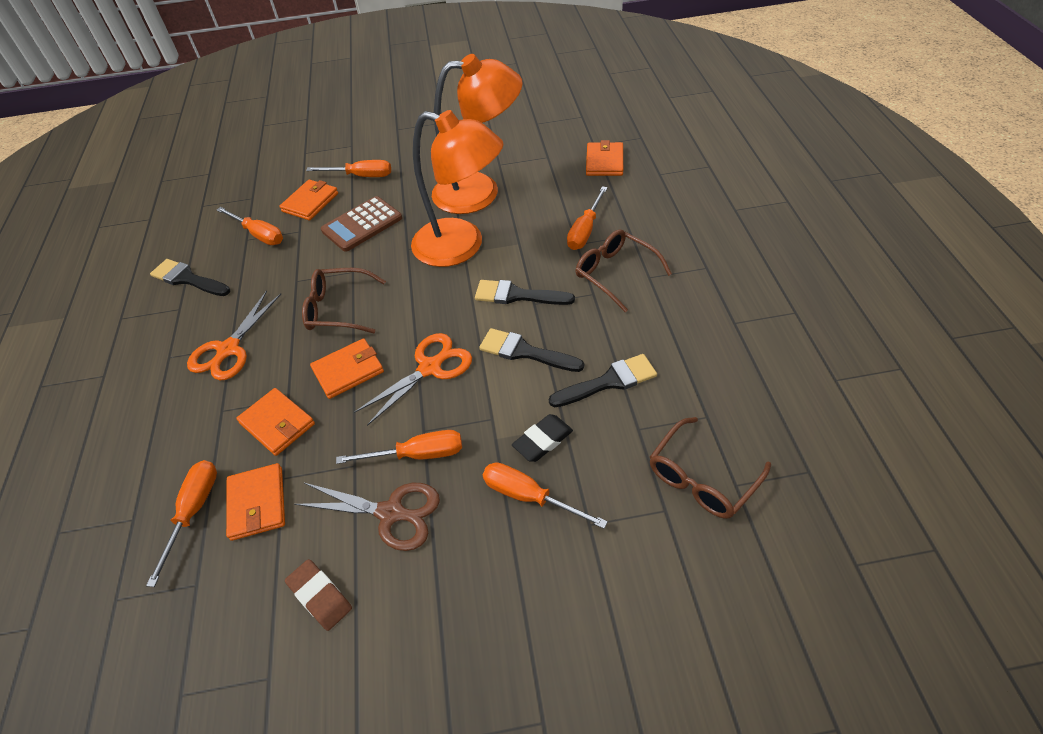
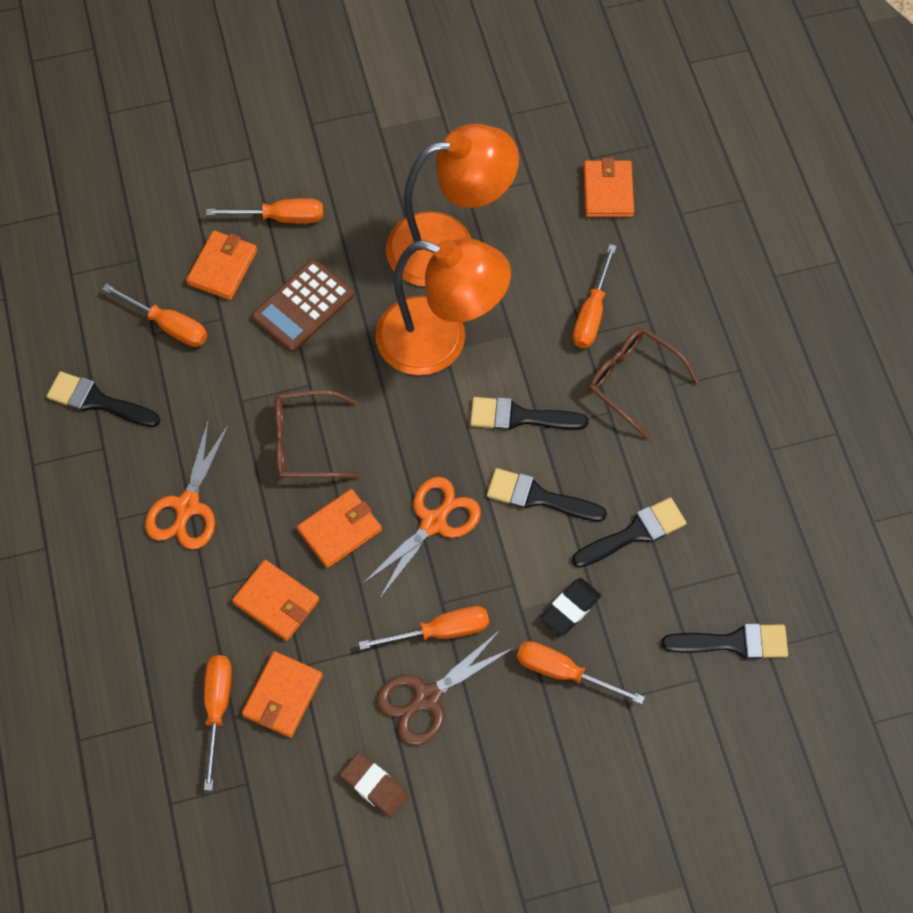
camera: 10 degrees left, 15 degrees up
(257, 503) = (283, 695): orange wallet -> orange wallet turned 45 degrees clockwise
(391, 513) = (426, 698): brown scissors -> brown scissors turned 135 degrees clockwise
(702, 478) = (733, 642): brown glasses -> black brush

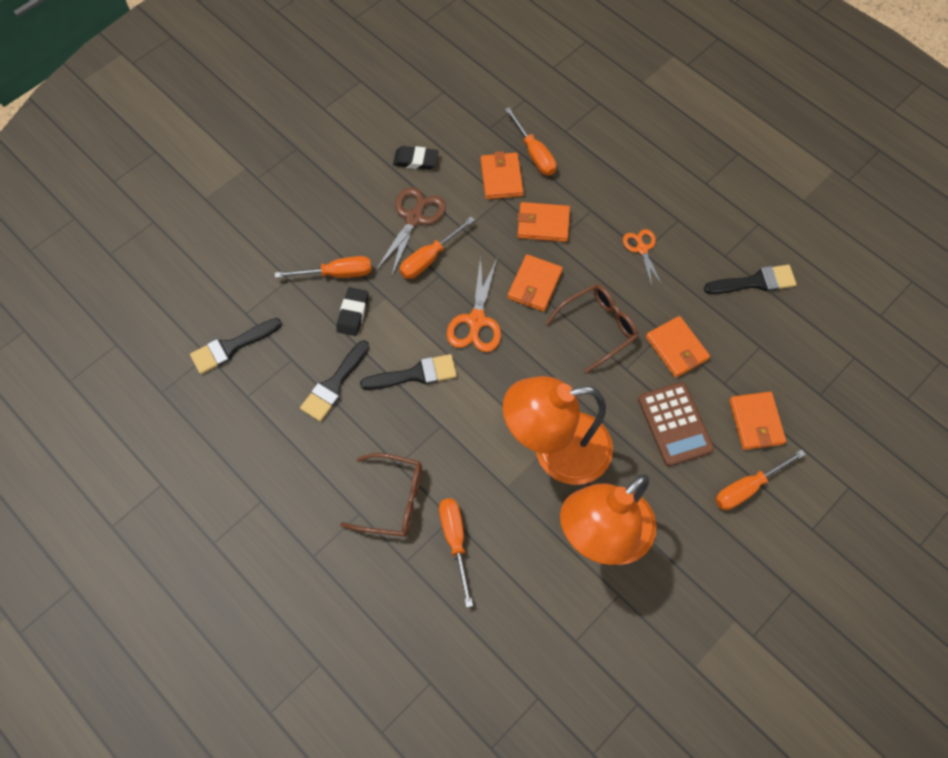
camera: 150 degrees right, 0 degrees up
(168, 325) = (755, 357): orange screwdriver -> none
(187, 507) = (642, 249): orange scissors -> orange scissors, size x0.63
(303, 306) = (674, 424): brown calculator -> brown calculator turned 150 degrees clockwise
(375, 786) = (415, 160): brown eraser -> black eraser
(519, 417) = (462, 425): black brush -> none
(608, 191) = (505, 669): orange wallet -> orange wallet (676, 348)

